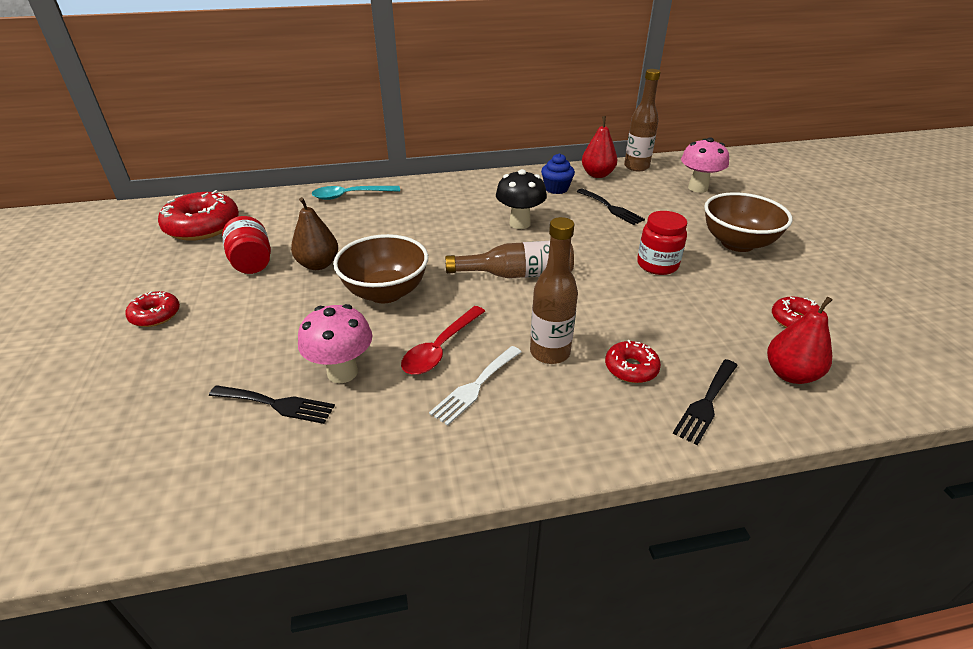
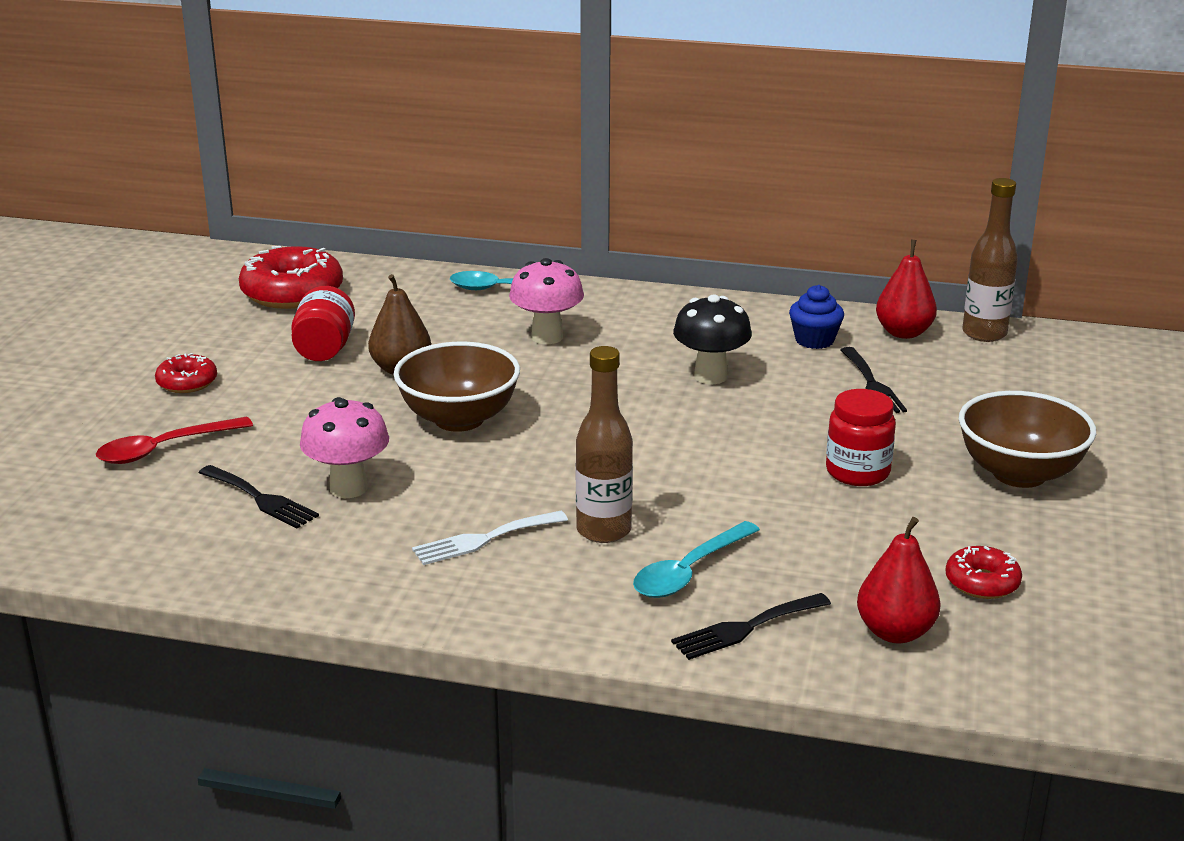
camera: 25 degrees right, 10 degrees down
(440, 348) = (476, 493): red spoon -> red spoon (164, 449)
(517, 274) = (645, 438): brown bottle -> none
(631, 368) = (689, 571): red donut -> turquoise spoon
(698, 188) = (1053, 385): pink mushroom -> pink mushroom (547, 337)

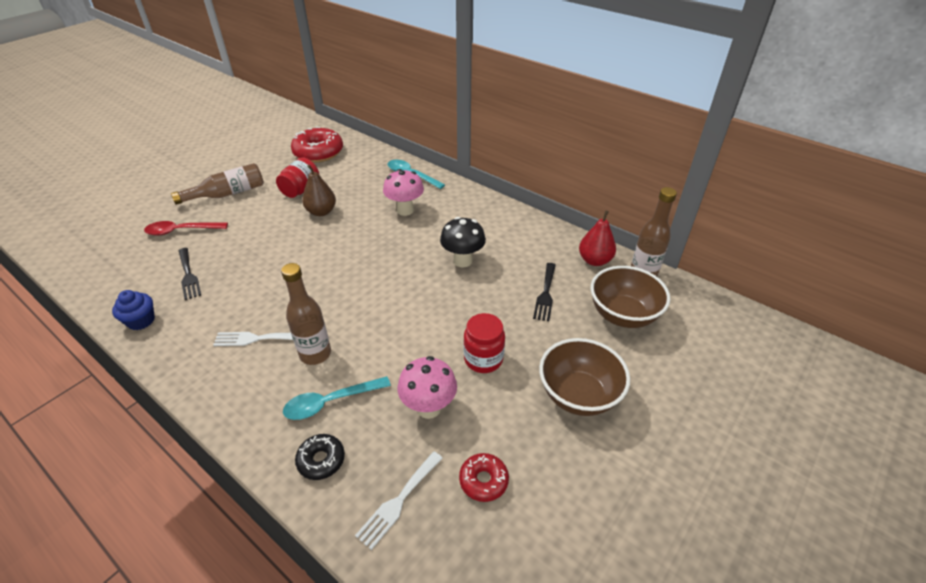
camera: 25 degrees right, 15 degrees up
(187, 382) = (227, 194): red donut -> brown bottle
(348, 488) = (230, 281): pink mushroom -> pink mushroom (429, 408)
(459, 419) = (317, 252): brown bowl -> brown bowl (623, 315)
(746, 628) = (321, 460): black fork -> black donut
(814, 340) = (539, 251): blue cupcake -> blue cupcake (141, 320)
(895, 632) = (398, 501): red pear -> white fork

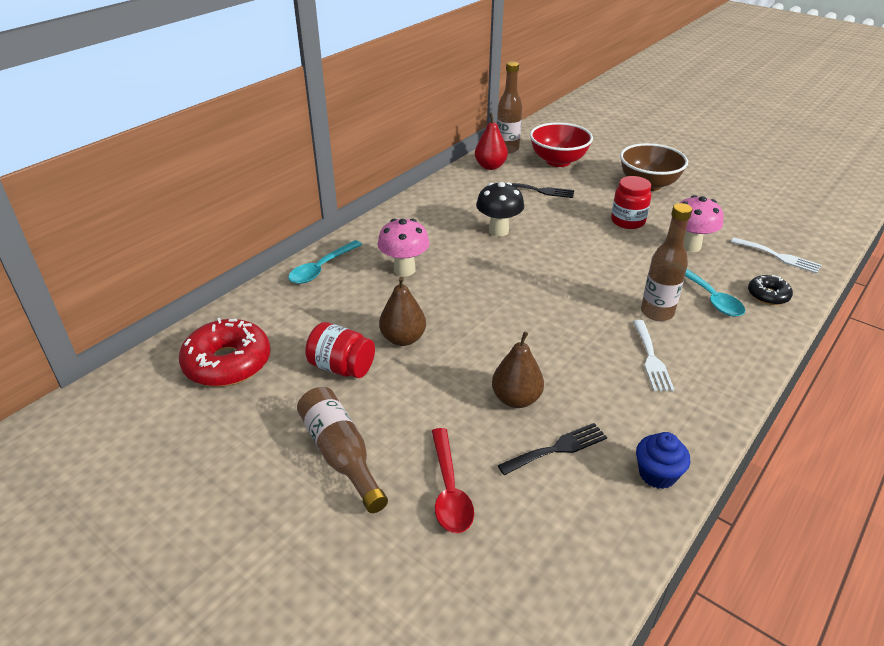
camera: 90 degrees left, 5 degrees down
(241, 260) = (516, 399): none -> brown pear
(483, 480) = (741, 223): red donut -> none
(623, 315) = (558, 161): brown bowl -> red bowl

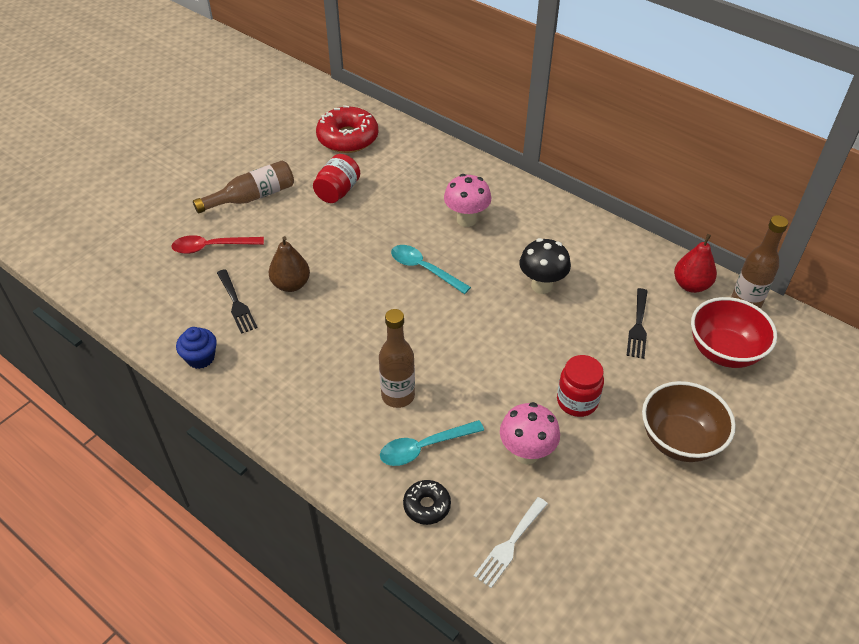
camera: 90 degrees right, 10 degrees up
(321, 268) = (466, 171): turquoise spoon -> turquoise spoon (424, 269)
(403, 339) = (368, 222): brown pear -> none
(651, 358) = (330, 378): white fork -> none

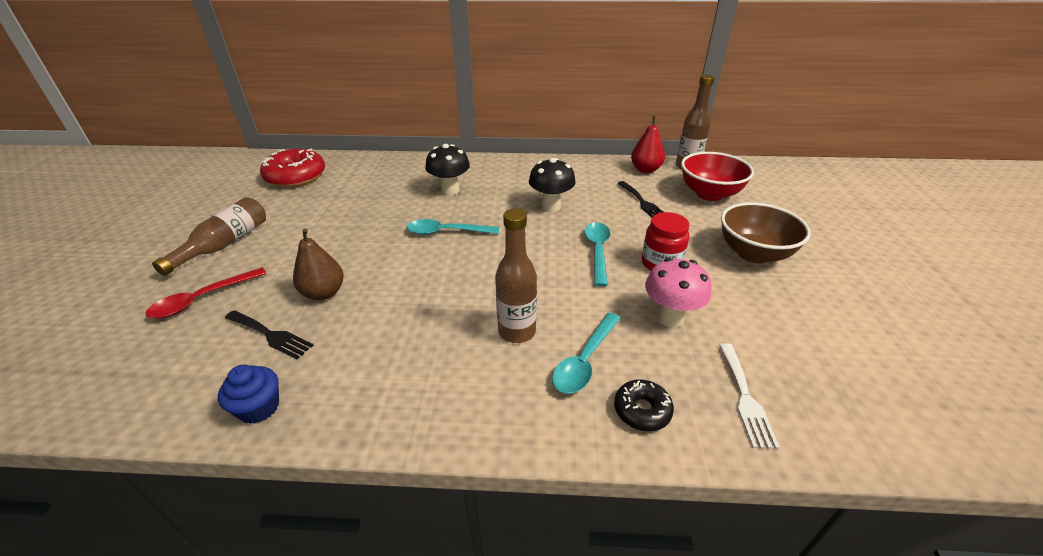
camera: 35 degrees left, 10 degrees down
(338, 191) = (316, 211): red jar -> none
(466, 220) = (450, 191): pink mushroom -> black mushroom
(534, 358) = (597, 251): none -> turquoise spoon

